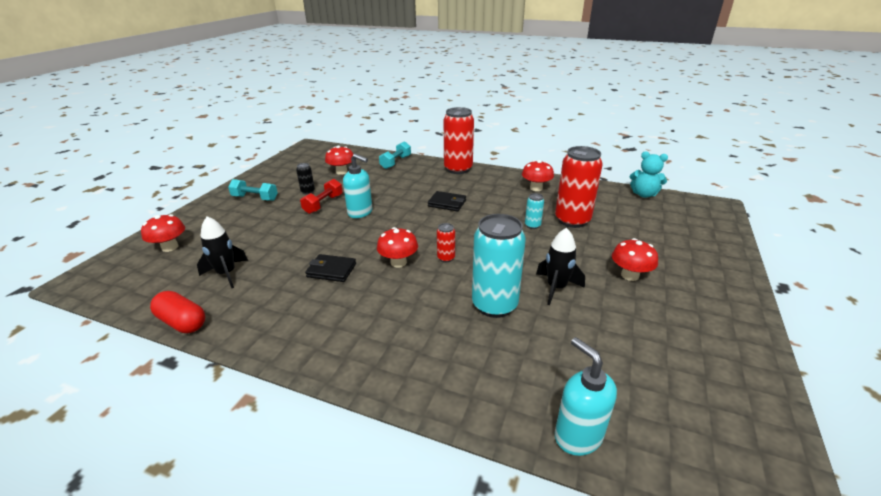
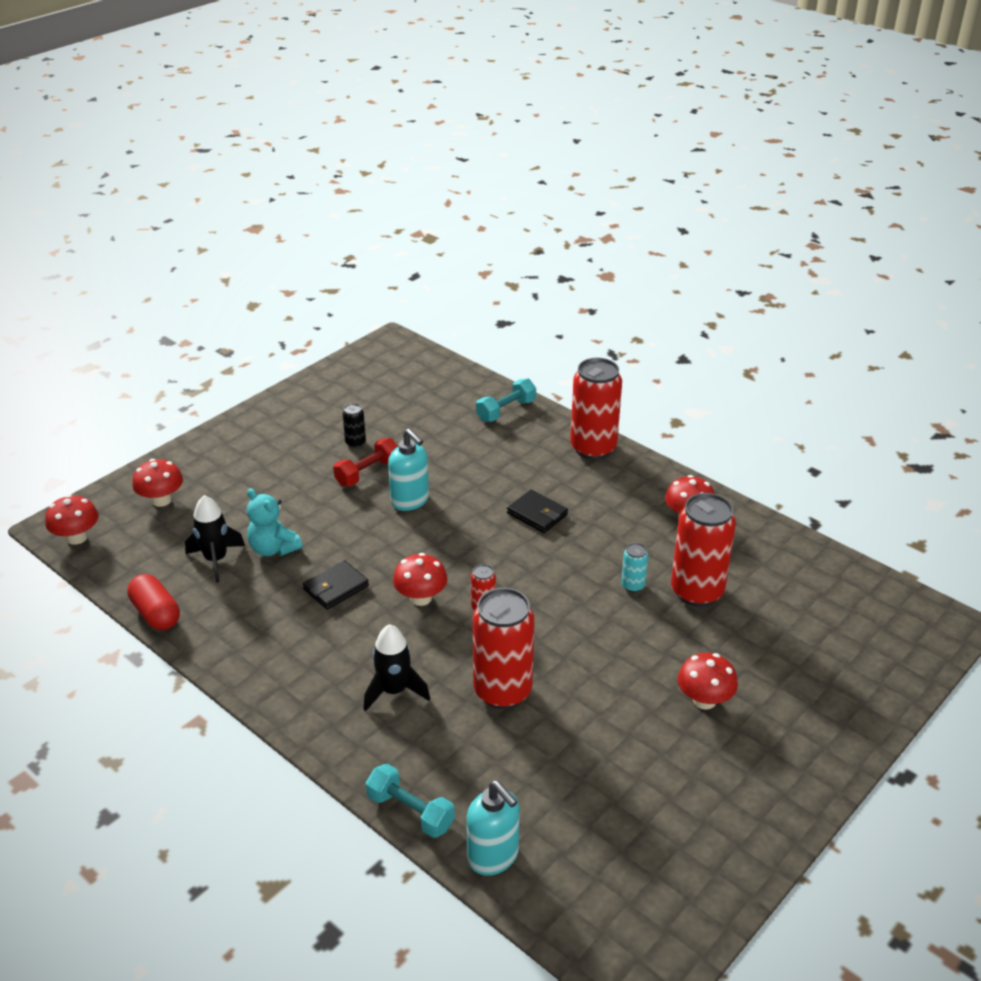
camera: 20 degrees right, 5 degrees up
(255, 198) = (282, 439): turquoise dumbbell -> turquoise dumbbell (410, 811)
(331, 270) = (336, 588): black wallet -> black wallet turned 75 degrees counterclockwise
(341, 172) = (417, 413): red mushroom -> red mushroom (77, 537)
(494, 305) = (502, 691): turquoise can -> red can
(556, 288) = (594, 690): black rocket -> black rocket (394, 691)
(577, 436) = (493, 857): turquoise soap dispenser -> turquoise soap dispenser turned 150 degrees clockwise
(644, 194) = (849, 572): turquoise teddy bear -> turquoise teddy bear (273, 549)

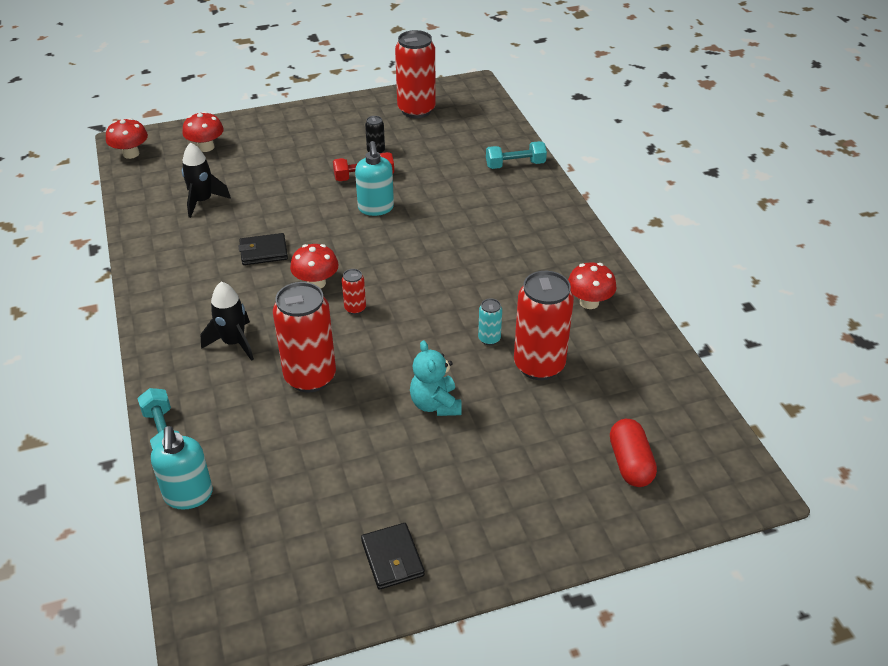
camera: 30 degrees right, 5 degrees up
(156, 614) = (131, 224): red capsule -> red capsule (630, 463)
(273, 549) = (247, 208): turquoise teddy bear -> turquoise teddy bear (435, 404)
(537, 514) = (464, 253): black wallet -> black wallet (392, 558)
(593, 448) = (560, 218): red can -> red can (416, 110)
(704, 700) = (461, 454): red mushroom -> none

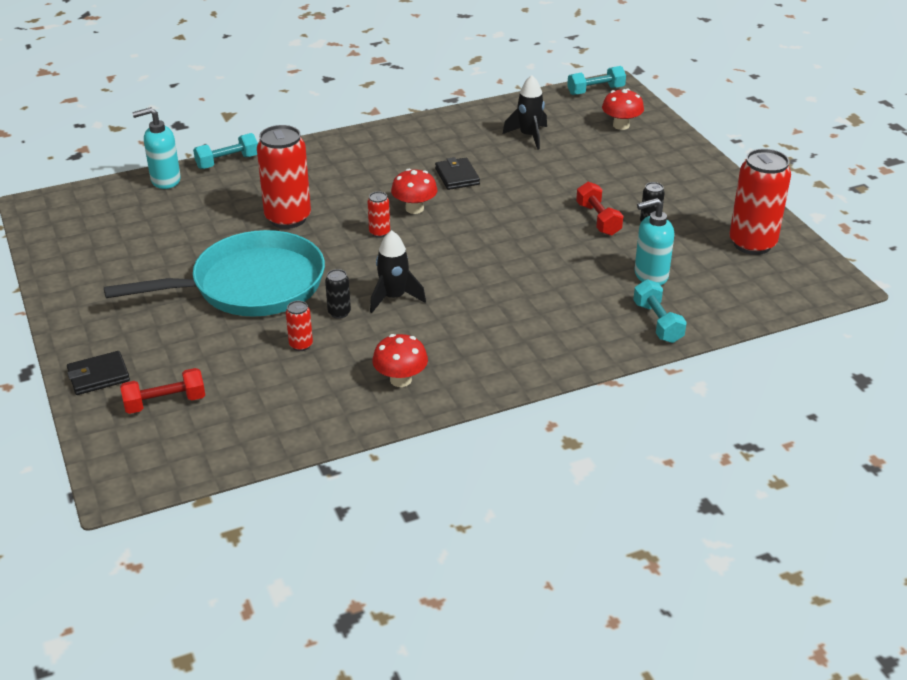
camera: 85 degrees right, 5 degrees down
(131, 154) = (595, 91): red mushroom -> turquoise dumbbell
(234, 343) = (330, 177): black rocket -> black rocket (394, 298)
(376, 208) = (541, 231): turquoise soap dispenser -> turquoise soap dispenser (650, 275)
(392, 558) = (87, 274): black wallet -> black wallet (98, 376)
(435, 404) = (251, 285): turquoise teddy bear -> turquoise pan
(489, 339) = (339, 313): turquoise can -> black can
(539, 365) = (301, 345): red can -> red can, size x0.45
(630, 463) = (165, 403): red capsule -> red dumbbell

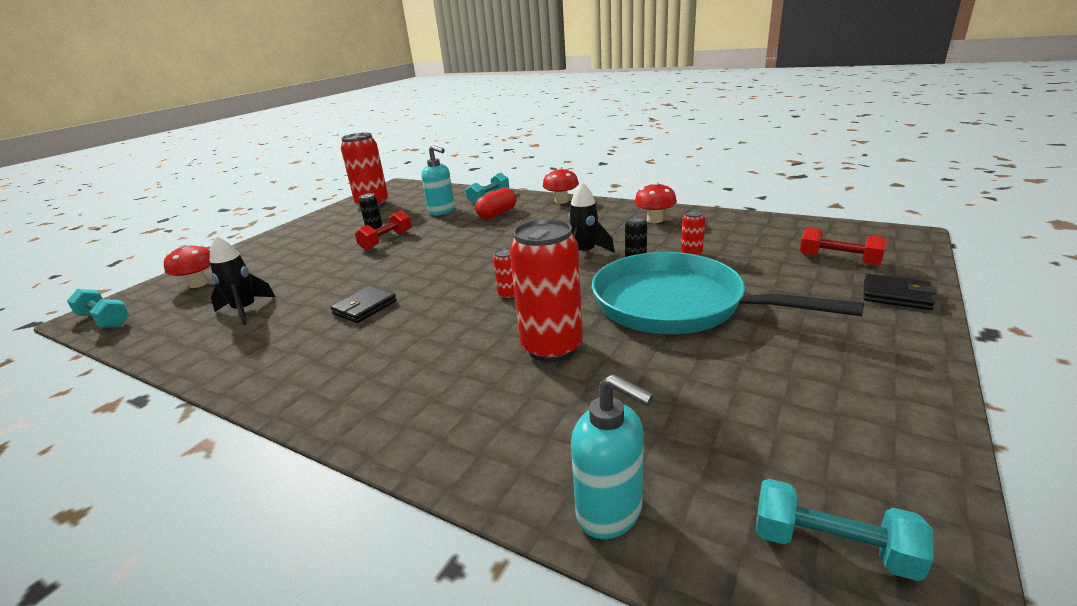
camera: 125 degrees left, 10 degrees down
(227, 162) = (482, 482): turquoise dumbbell -> turquoise dumbbell (832, 546)
(414, 208) = (448, 299): red mushroom -> red mushroom (561, 201)
(582, 302) = (497, 214): none -> red capsule

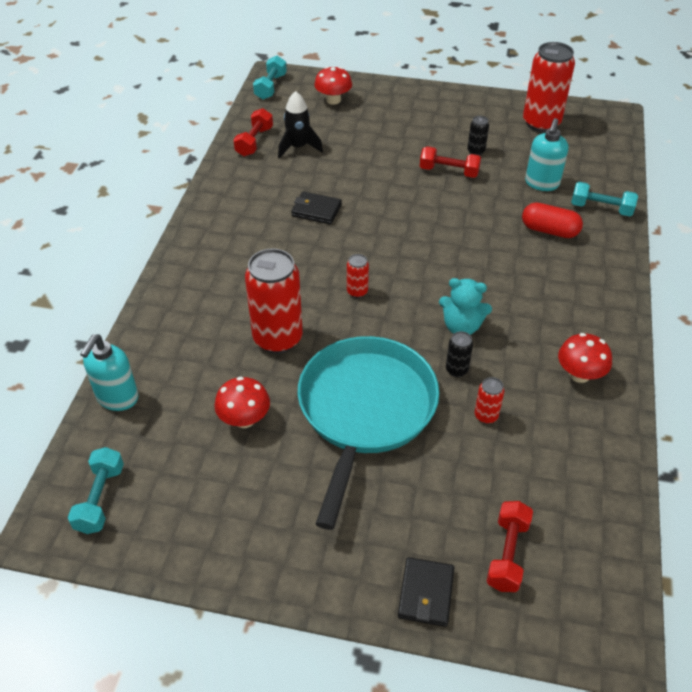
camera: 70 degrees right, 20 degrees up
(189, 339) = (254, 142): none -> red dumbbell
(561, 201) = (614, 276): red mushroom -> red mushroom (244, 419)
(585, 253) = (461, 327): black rocket -> turquoise teddy bear

